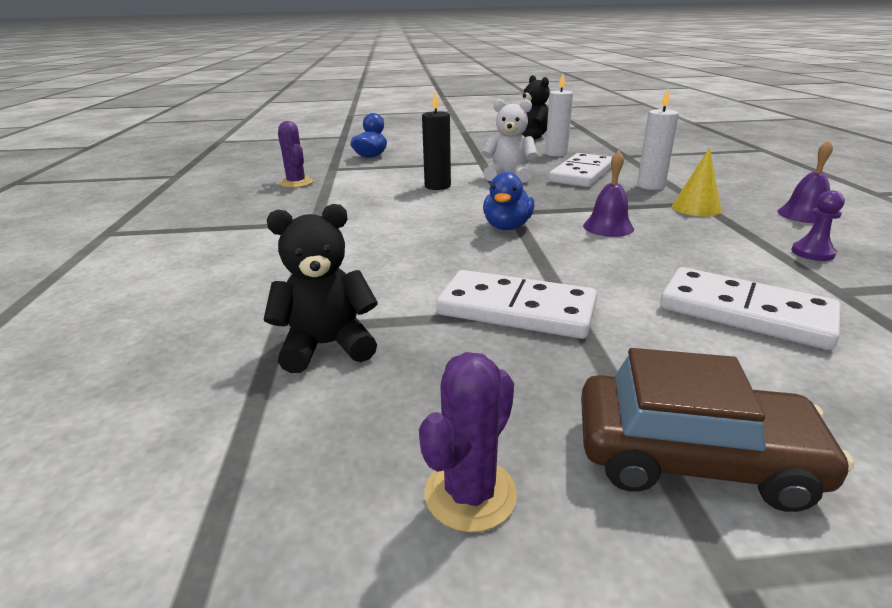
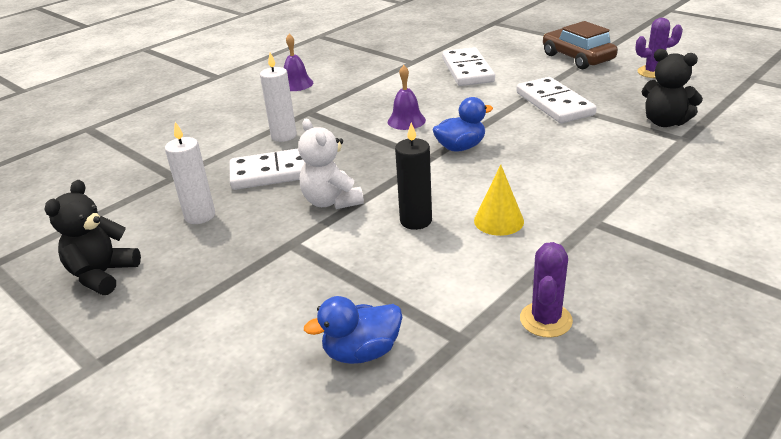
camera: 130 degrees left, 5 degrees up
(696, 208) = (324, 110): yellow cone -> yellow cone (498, 221)
(812, 253) = (367, 72): purple pawn -> none

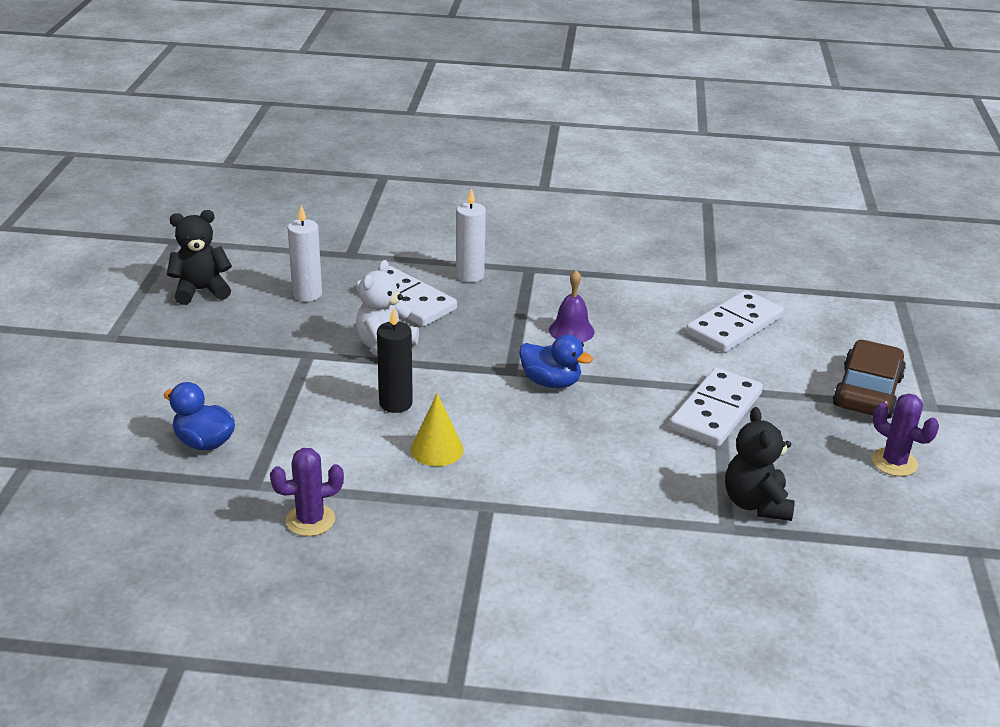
camera: 50 degrees right, 0 degrees up
(296, 84) = (578, 237): purple bell -> none

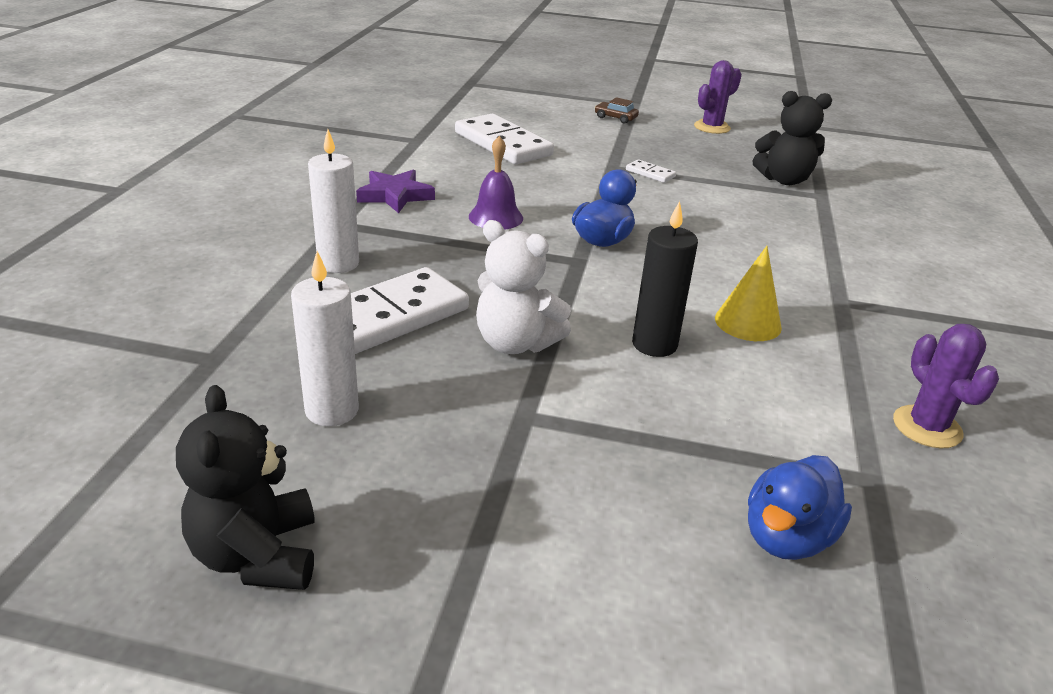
camera: 85 degrees left, 0 degrees up
(588, 284) = (395, 195): none -> purple star
(715, 411) = (650, 173): white domino -> white domino, size x0.43
(867, 392) = (615, 118): brown car -> brown car, size x0.44

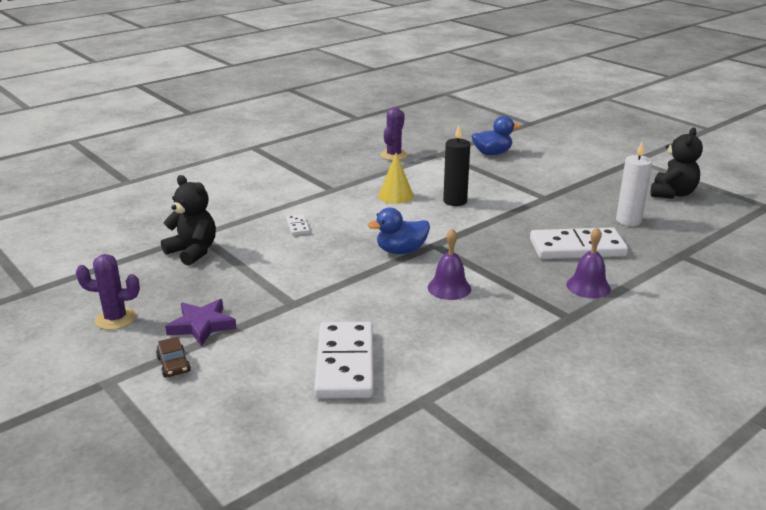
camera: 140 degrees left, 5 degrees down
(338, 264) = (588, 286): white candle -> purple bell
(395, 195) = (507, 331): purple star -> purple star (202, 325)
(515, 343) = (521, 219): white teddy bear -> none
(650, 173) = (276, 288): white domino -> white domino (298, 226)

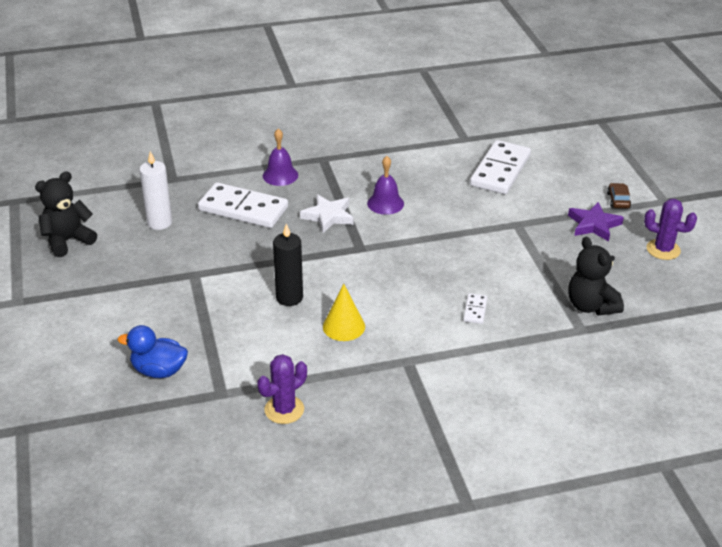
camera: 155 degrees left, 10 degrees up
(401, 251) = (395, 250): blue duck -> none
(492, 262) = (328, 216): none -> white star

